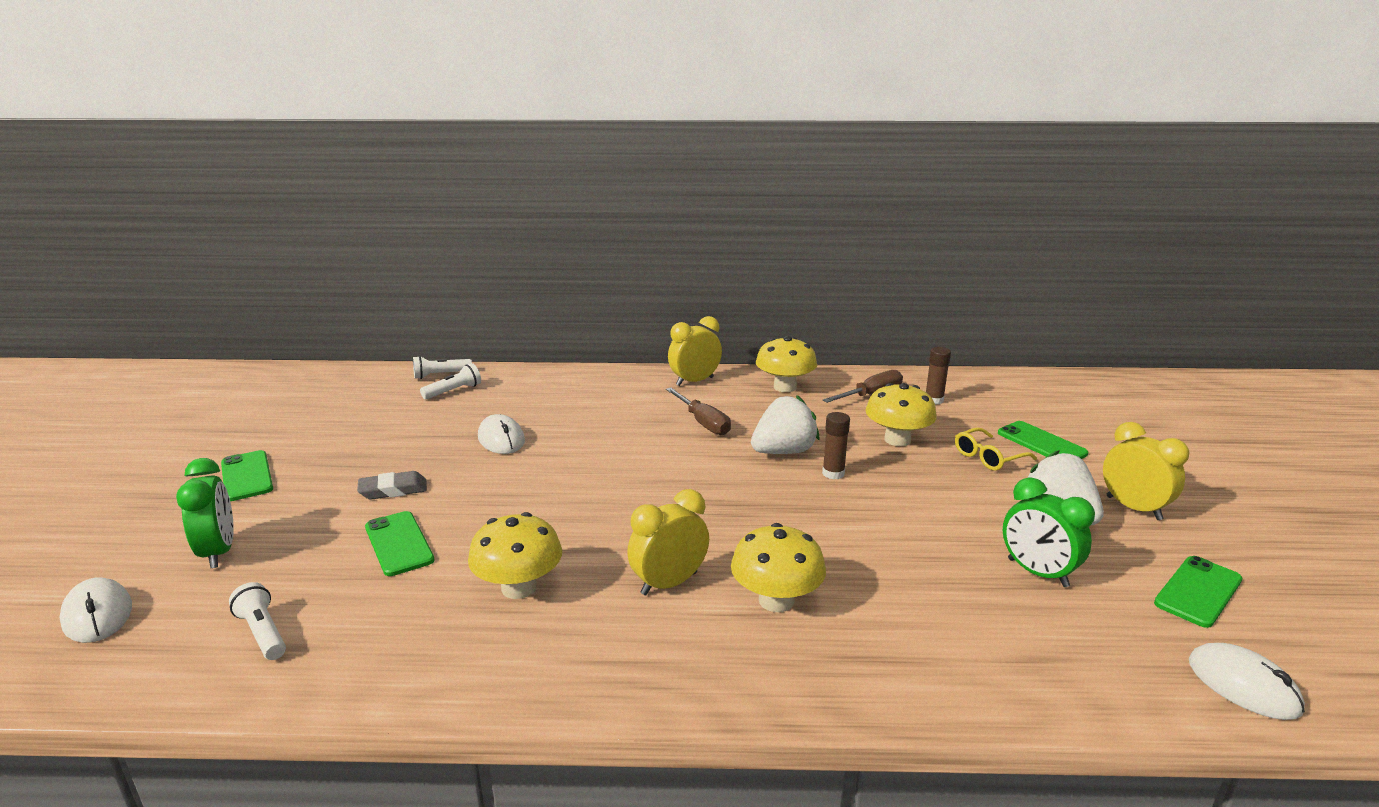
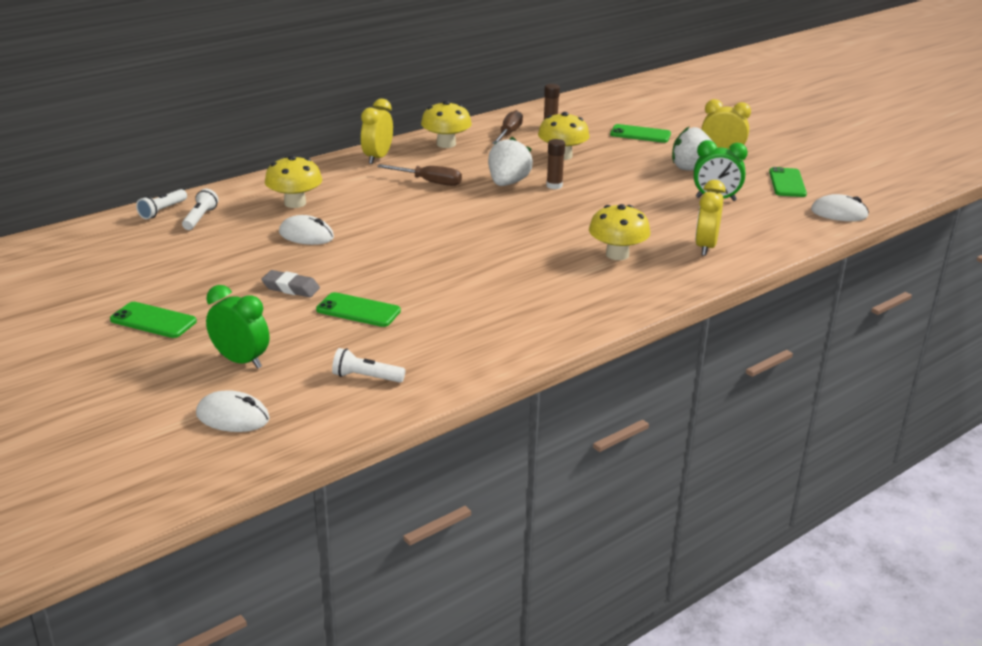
camera: 40 degrees left, 5 degrees up
(393, 490) = (291, 288): grey eraser -> grey eraser turned 75 degrees clockwise
(519, 587) = (475, 301): yellow mushroom -> yellow mushroom (295, 203)
(669, 583) = (553, 268): yellow clock -> yellow clock (705, 247)
(988, 457) = (623, 150): yellow glasses -> none

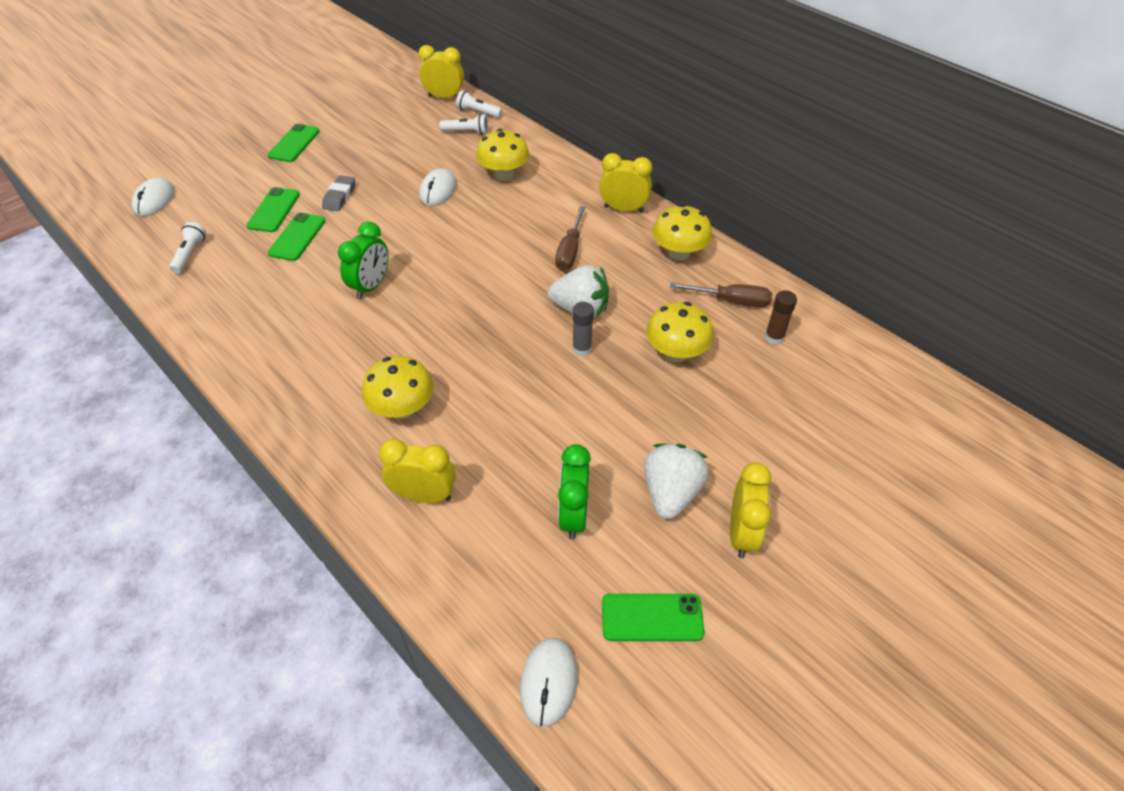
camera: 85 degrees right, 20 degrees up
(112, 228) = (444, 97): none -> yellow clock
(241, 361) = (228, 191): green clock -> green clock (371, 286)
(554, 186) = (582, 349): brown glue stick -> grey glue stick
(640, 134) = (784, 433): green phone -> green phone (274, 210)

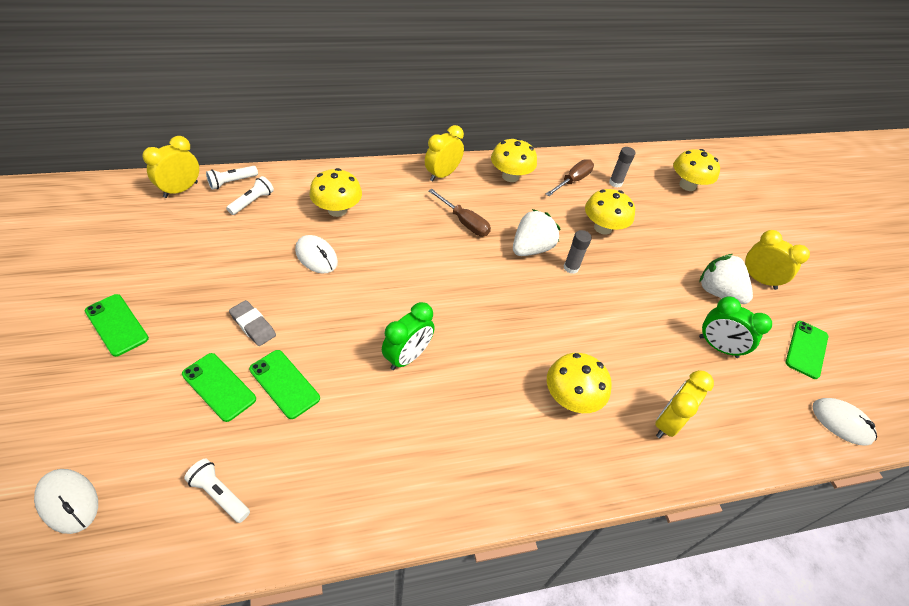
camera: 65 degrees left, 0 degrees up
(371, 286) = (407, 357): green clock -> green clock turned 75 degrees clockwise
(774, 337) = (615, 183): brown glue stick -> grey glue stick
(858, 407) = (687, 185): none -> yellow mushroom

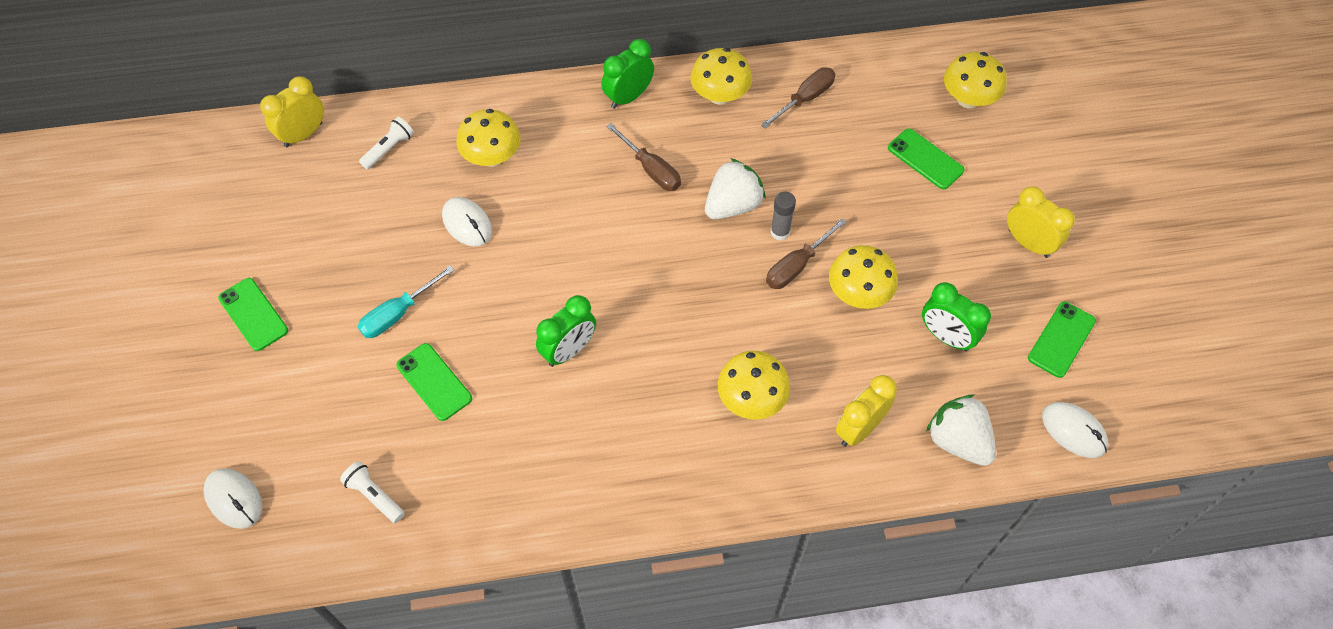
camera: 10 degrees right, 10 degrees up
(219, 387) = (366, 385): green phone -> green phone (925, 159)
(232, 182) = (363, 121): white flashlight -> none
(253, 325) = (398, 314): grey eraser -> turquoise screwdriver
(442, 175) = (628, 97): yellow clock -> green clock
(588, 292) = (796, 266): none -> brown screwdriver
(603, 228) = (833, 171): yellow mushroom -> yellow mushroom (858, 293)
(615, 183) = (865, 99): grey glue stick -> none
(718, 292) = (966, 263): white strawberry -> white strawberry (957, 441)

